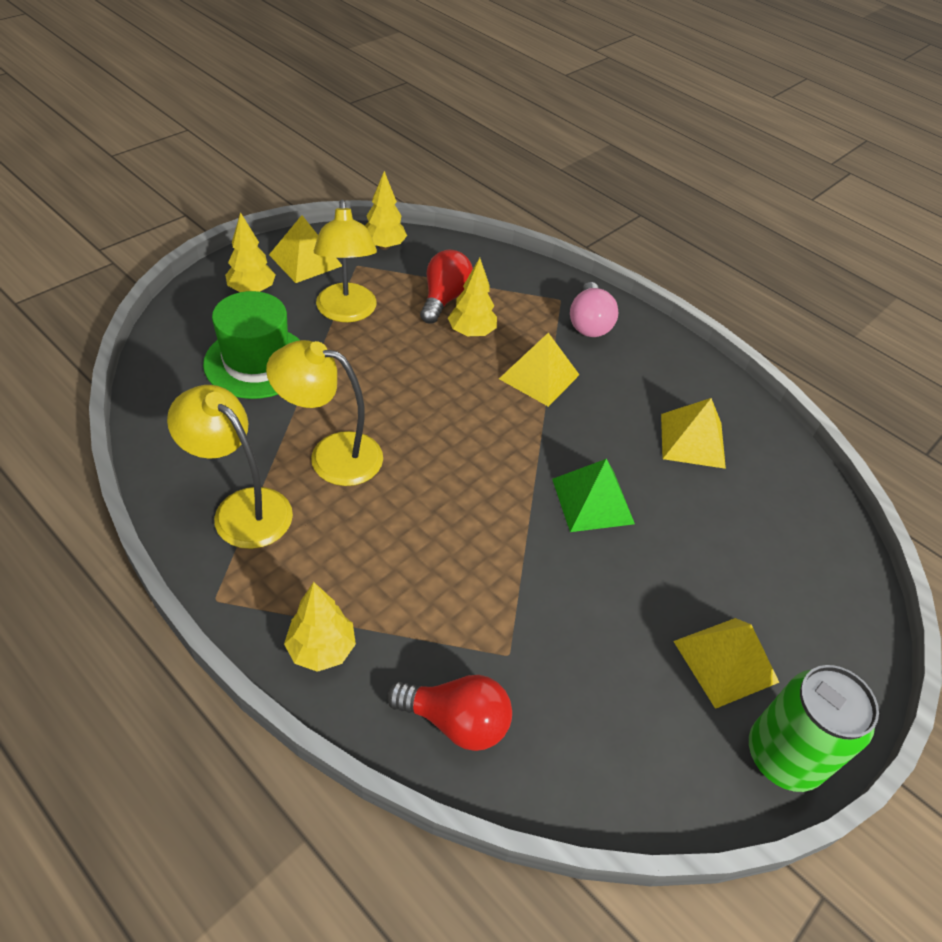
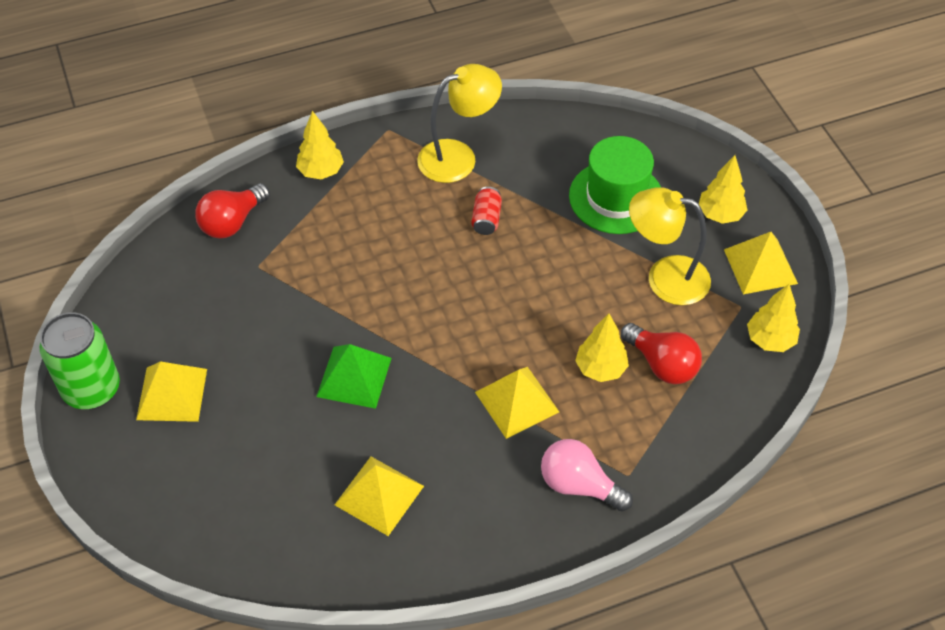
camera: 120 degrees right, 5 degrees up
(331, 455) = (486, 219): yellow lamp -> red can

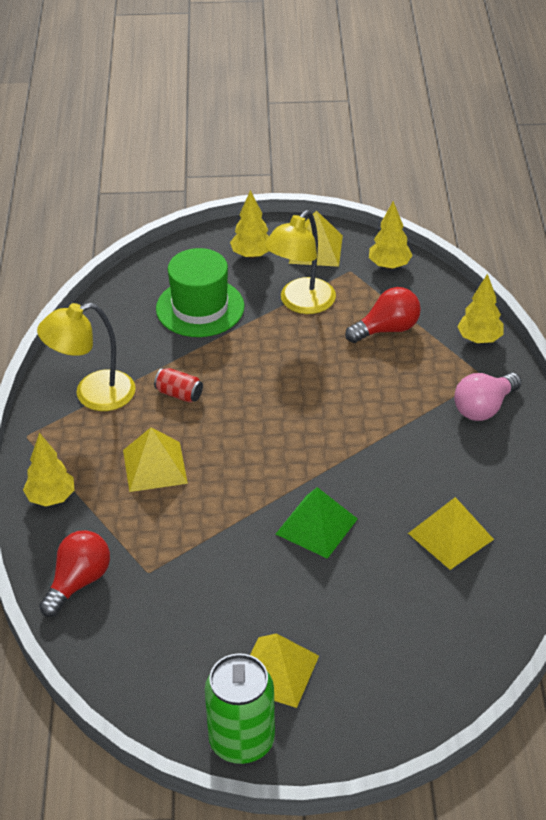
camera: 70 degrees left, 10 degrees down
(232, 222) = (78, 582): red light bulb -> red light bulb turned 120 degrees counterclockwise
(458, 157) = (93, 394): yellow lamp -> yellow lamp turned 105 degrees counterclockwise
(517, 401) = (388, 424): yellow pyramid -> yellow pyramid (154, 466)
(600, 369) = (376, 365): yellow tree -> yellow tree (479, 339)

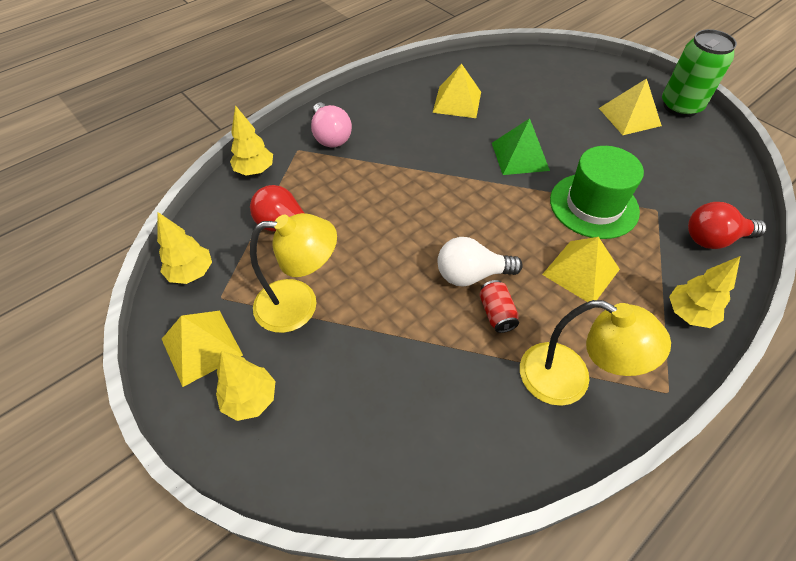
camera: 130 degrees left, 10 degrees up
(200, 308) = (374, 384): green hat -> green hat (593, 205)
(225, 402) = (471, 275): none -> white light bulb
(484, 408) = (330, 136): pink light bulb -> pink light bulb turned 60 degrees clockwise

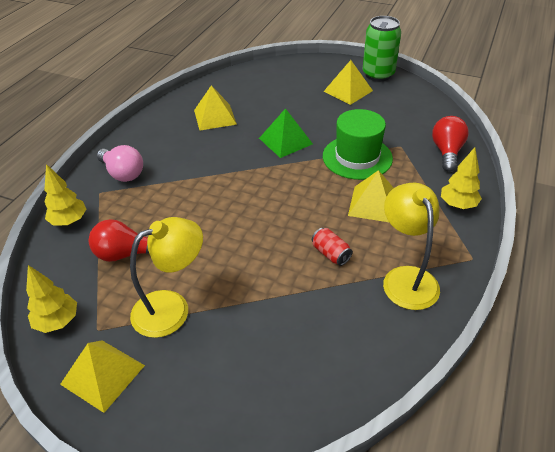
camera: 25 degrees left, 10 degrees down
(250, 399) = (172, 395): yellow tree -> none
(471, 275) = (297, 234): white light bulb -> none
(569, 380) = (406, 278): yellow lamp -> yellow lamp turned 105 degrees counterclockwise
(714, 239) = (447, 152): red light bulb -> red light bulb turned 135 degrees clockwise

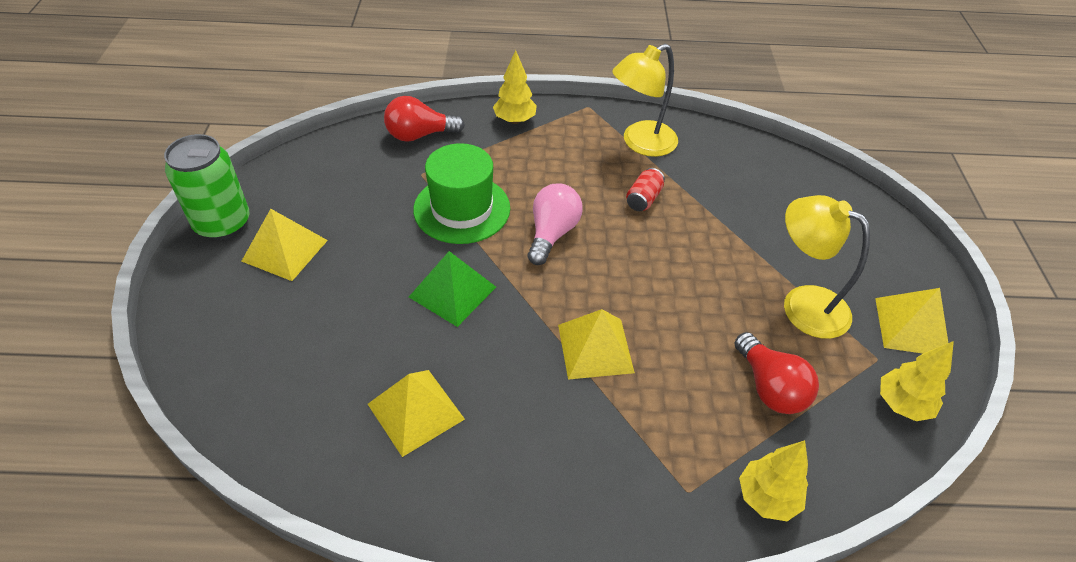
camera: 115 degrees left, 5 degrees up
(123, 173) = (628, 482): pink light bulb -> pink light bulb (552, 233)
(373, 204) = (546, 180): yellow pyramid -> yellow pyramid (595, 348)

